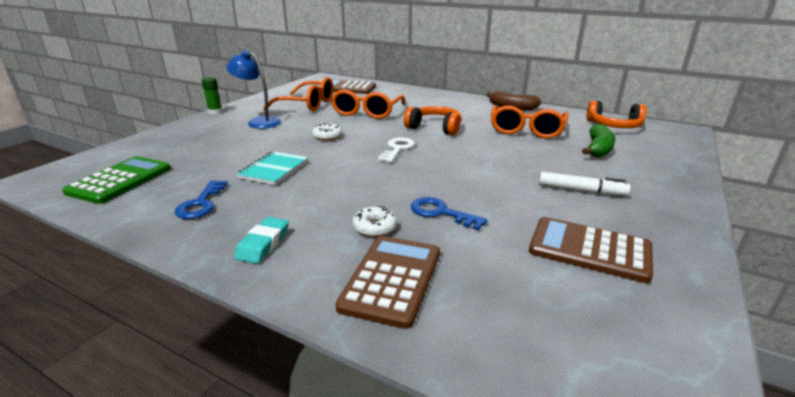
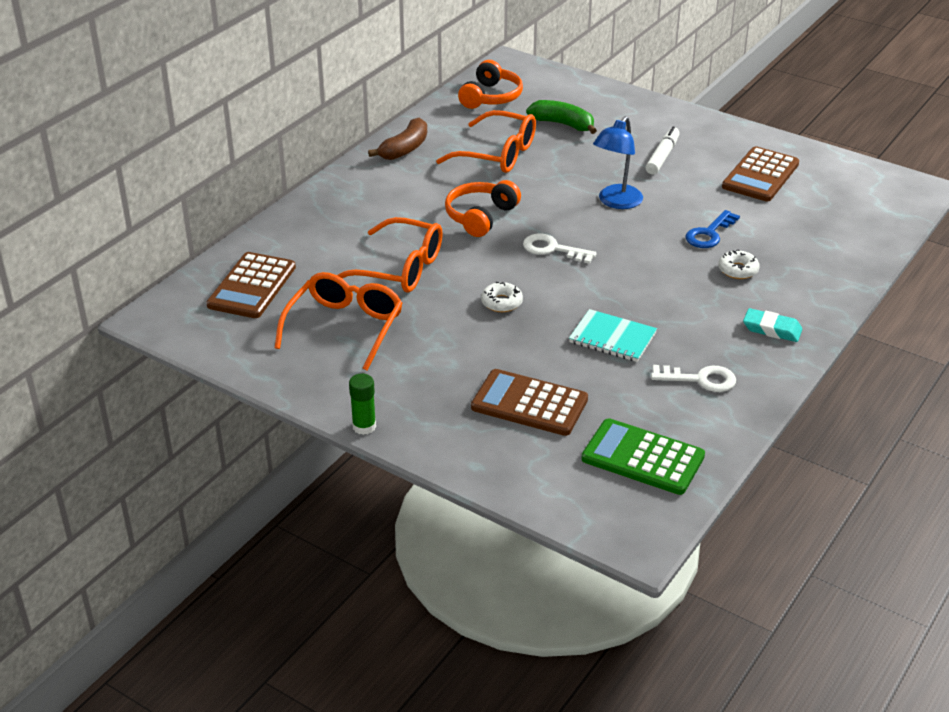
camera: 85 degrees left, 10 degrees up
(201, 204) = (700, 379): blue key -> white key
(259, 122) = (429, 370): blue lamp -> blue lamp (616, 202)
(392, 279) = (812, 264): brown calculator -> brown calculator (529, 403)

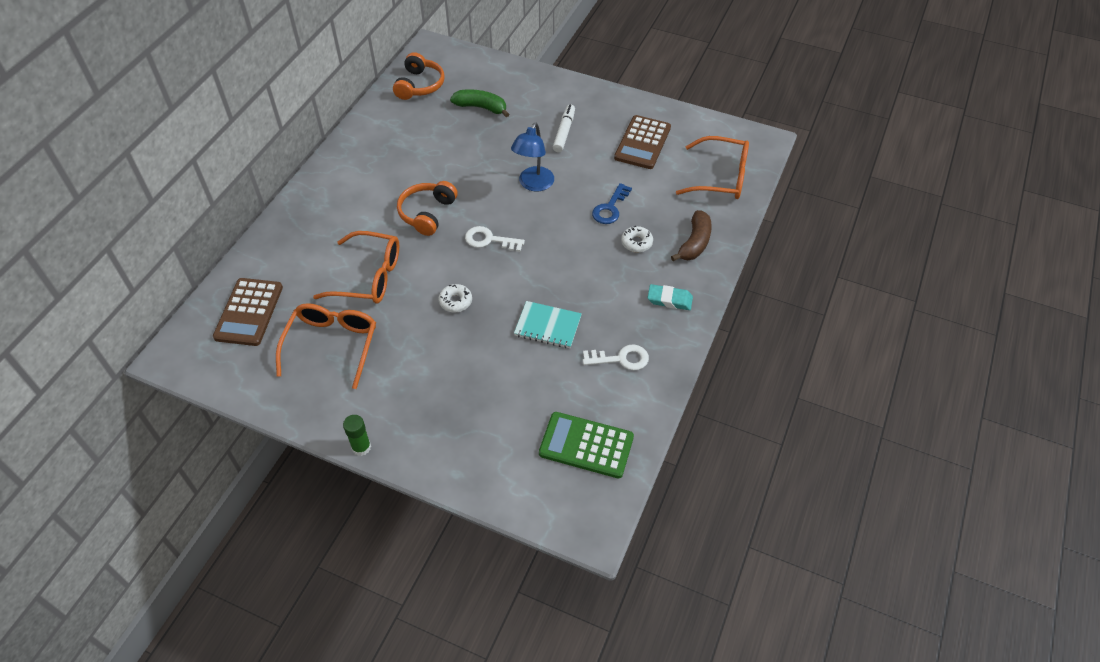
camera: 10 degrees left, 15 degrees up
(405, 149) = (356, 148): brown banana -> brown banana (694, 243)
(497, 154) = (432, 145): orange glasses -> orange glasses (720, 177)
(529, 403) = (491, 403): brown calculator -> none

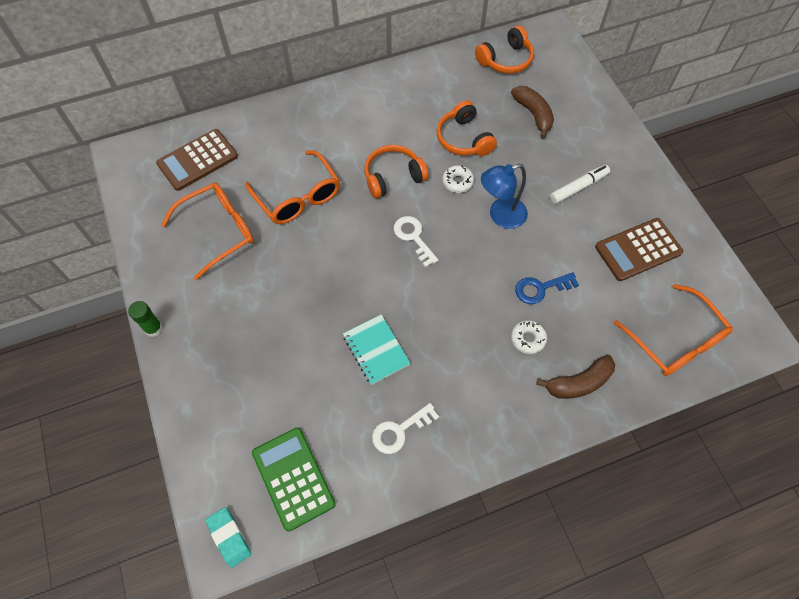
camera: 45 degrees right, 10 degrees up
(450, 155) = (463, 139): none -> orange headphones
(455, 301) = (334, 269): white donut -> white donut (457, 182)
(481, 107) = (533, 114): green banana -> brown banana
(621, 359) = (399, 431): white key -> white key turned 105 degrees clockwise
(669, 300) = (497, 415): turquoise eraser -> turquoise eraser (229, 537)

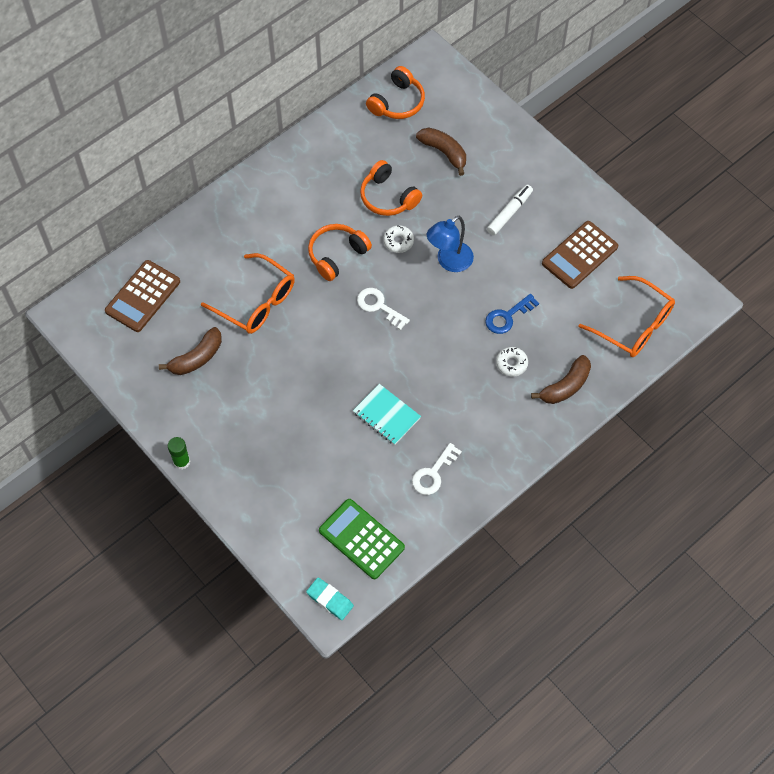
camera: 20 degrees left, 0 degrees up
(218, 231) = (197, 358): orange glasses -> brown banana

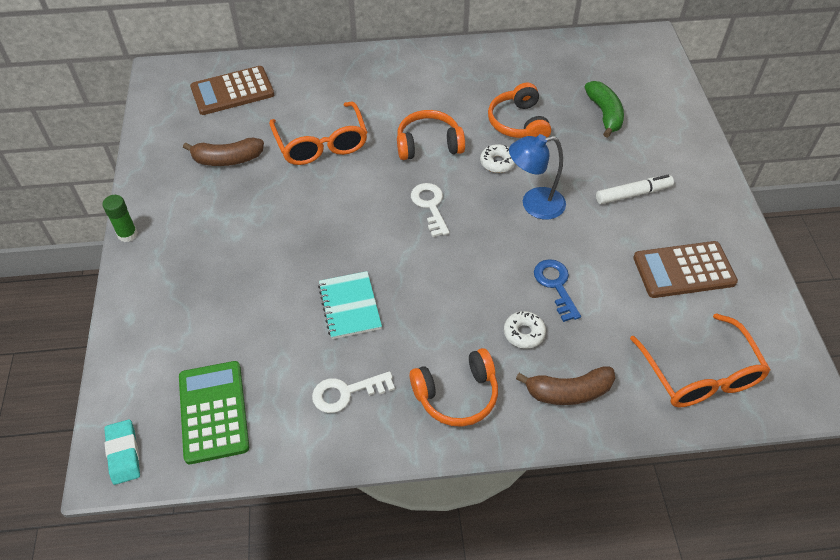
camera: 35 degrees right, 10 degrees down
(397, 102) = (590, 57): orange headphones -> orange headphones (457, 395)
(444, 152) = (604, 114): brown banana -> green banana
(507, 317) = (555, 285): blue key -> blue key turned 75 degrees clockwise

